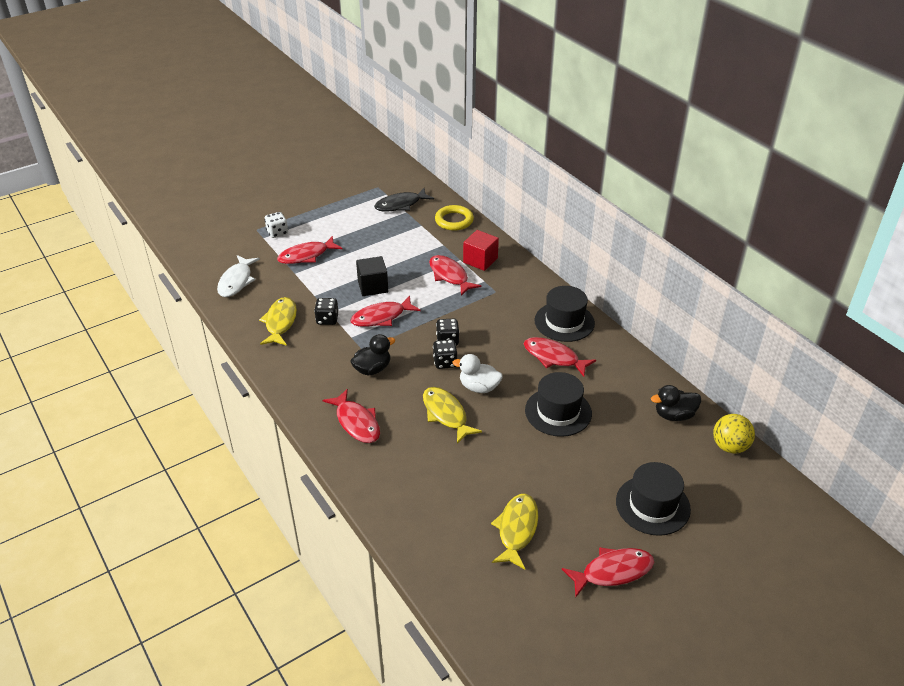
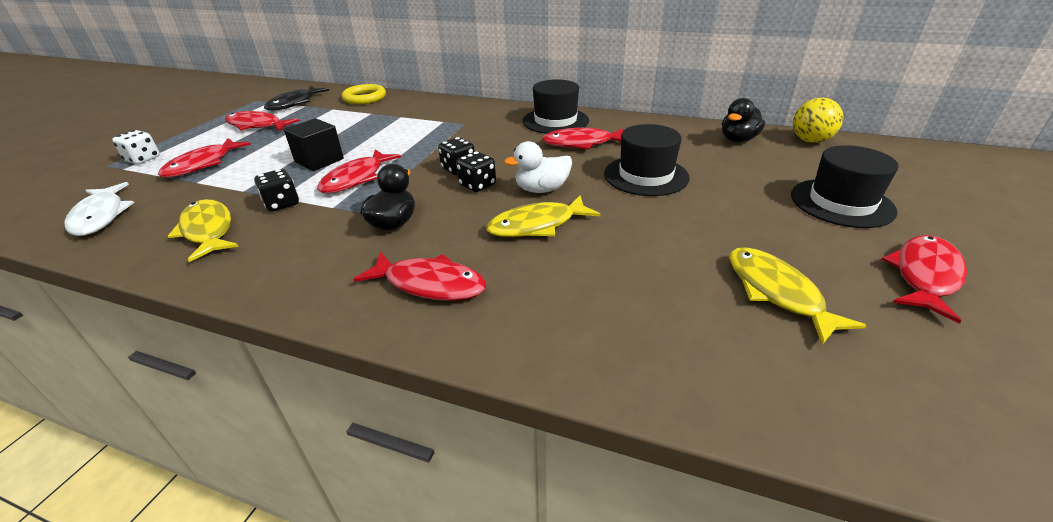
camera: 35 degrees left, 5 degrees down
(446, 414) = (537, 225): yellow fish -> yellow fish turned 45 degrees counterclockwise
(450, 276) = (403, 128): red fish -> red fish (257, 126)
(480, 260) = (422, 111): red cube -> none

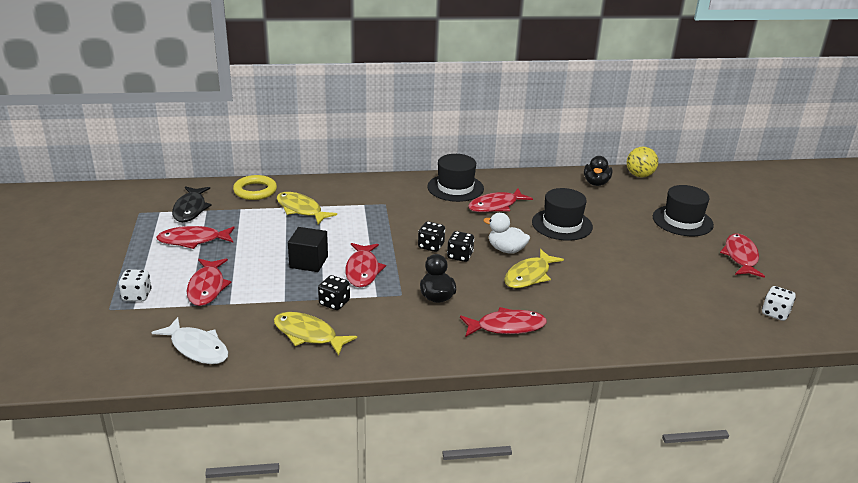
camera: 30 degrees left, 5 degrees down
(541, 189) = (506, 250): white duck -> white duck turned 75 degrees clockwise
(776, 292) = (683, 283): yellow fish -> yellow fish (301, 210)
(954, 405) = (775, 313): none -> white dice

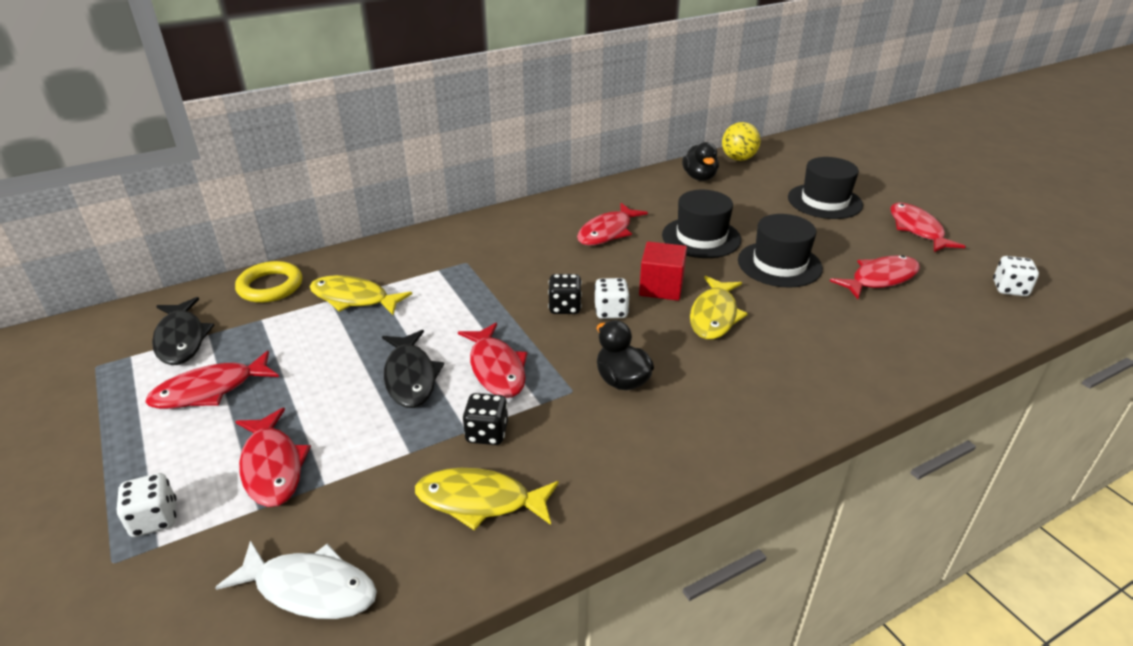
camera: 20 degrees left, 5 degrees up
(308, 262) = (410, 377): black cube -> black fish
(455, 188) = (542, 220): black hat -> black hat (779, 264)
(460, 256) = (611, 311): black dice -> white dice
(506, 250) = (661, 287): white duck -> red cube
(507, 327) = (741, 398): red fish -> red fish (880, 279)

